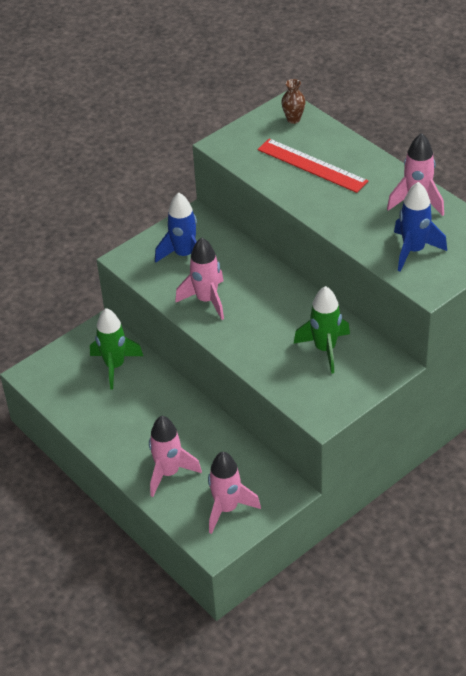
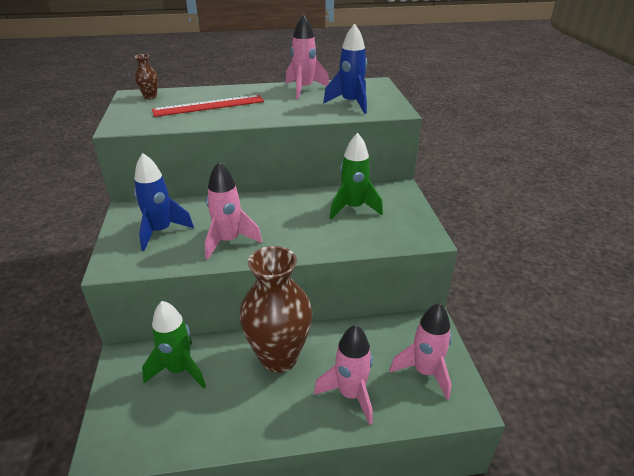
camera: 60 degrees left, 10 degrees down
(170, 413) = (279, 357): none -> brown vase

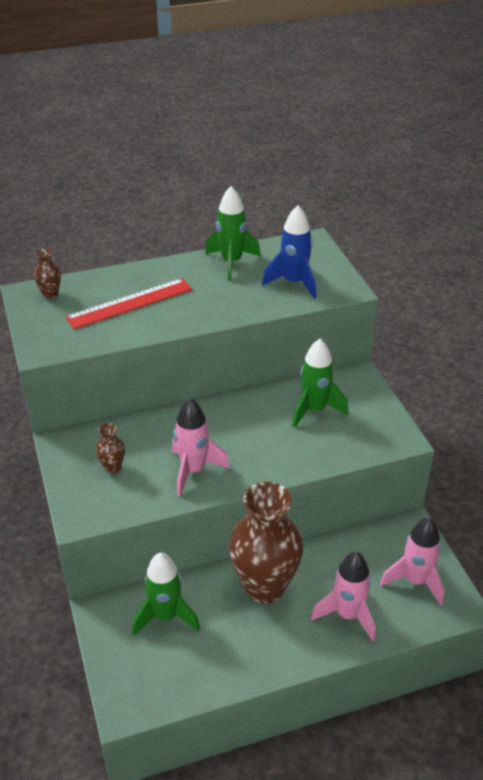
camera: 10 degrees left, 5 degrees up
(161, 231) = (113, 467): blue rocket -> brown vase
(304, 89) = (231, 262): pink rocket -> green rocket

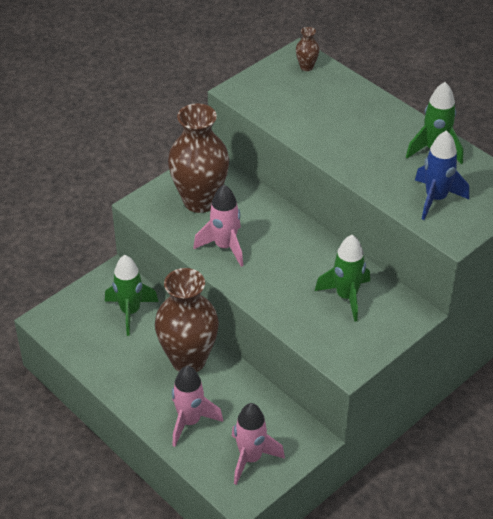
camera: 65 degrees right, 5 degrees up
(113, 467) = (200, 201): brown vase -> brown vase, size x2.46
(129, 303) = (328, 112): red ruler -> none

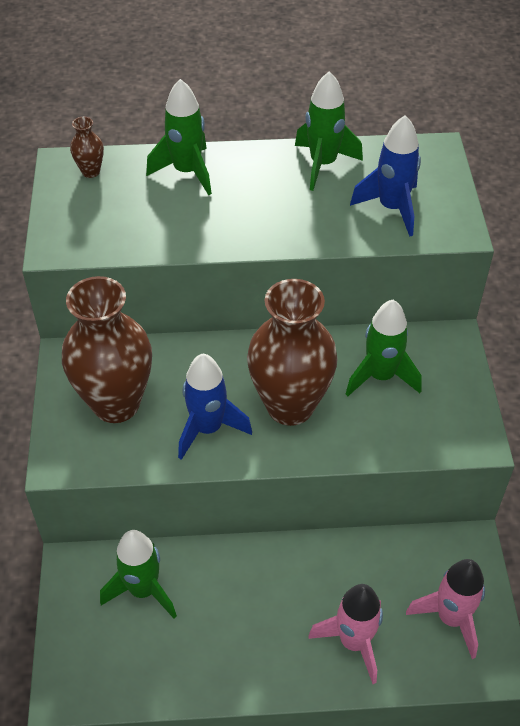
camera: 50 degrees left, 5 degrees up
(188, 360) = (267, 582): brown vase -> brown vase (290, 406)
(225, 247) = (208, 429): pink rocket -> blue rocket
(354, 101) = (187, 172): none -> green rocket

